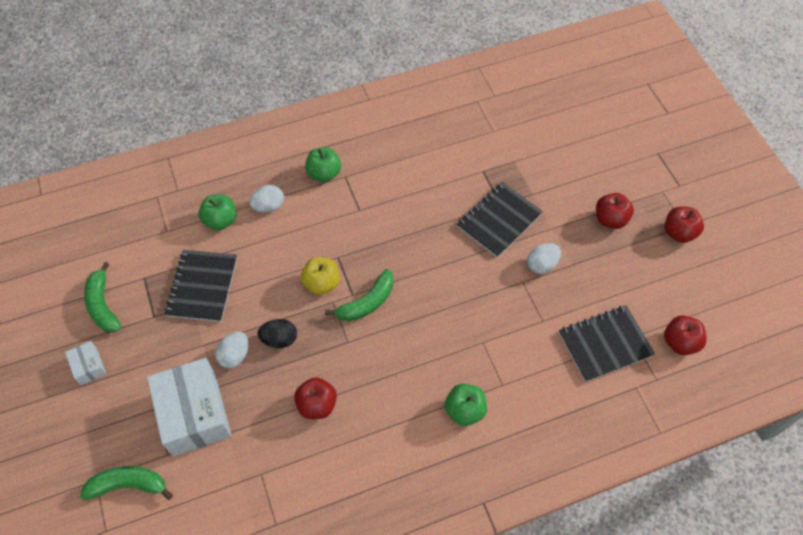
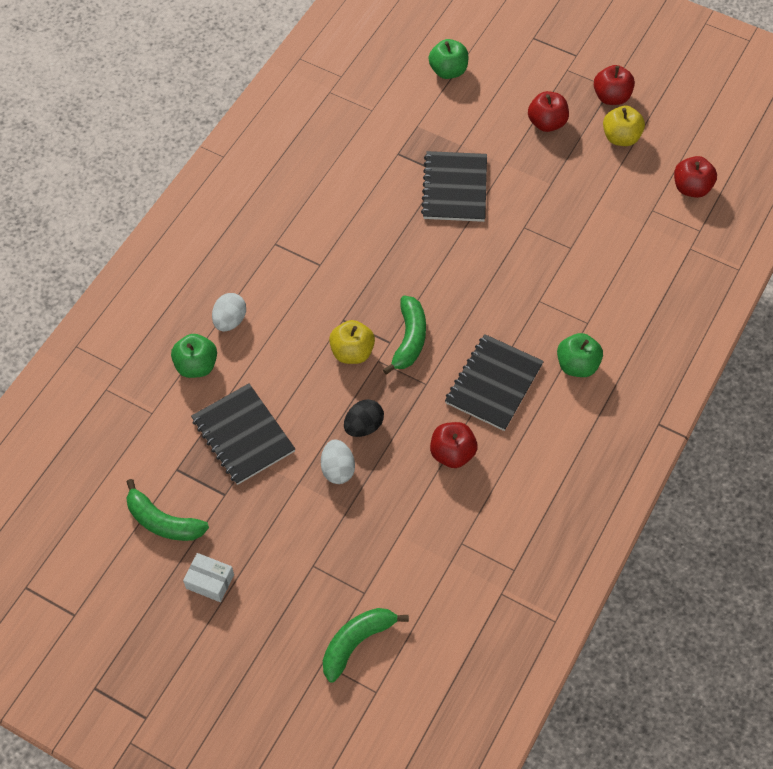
camera: 40 degrees left, 0 degrees up
(194, 414) = (353, 543): white box -> none
(324, 173) = (252, 254): green apple -> green apple (448, 71)
(542, 264) = (526, 201): white egg -> none
(605, 344) = (637, 231): black notebook -> black notebook (494, 384)
(658, 267) = (621, 137): none -> yellow apple

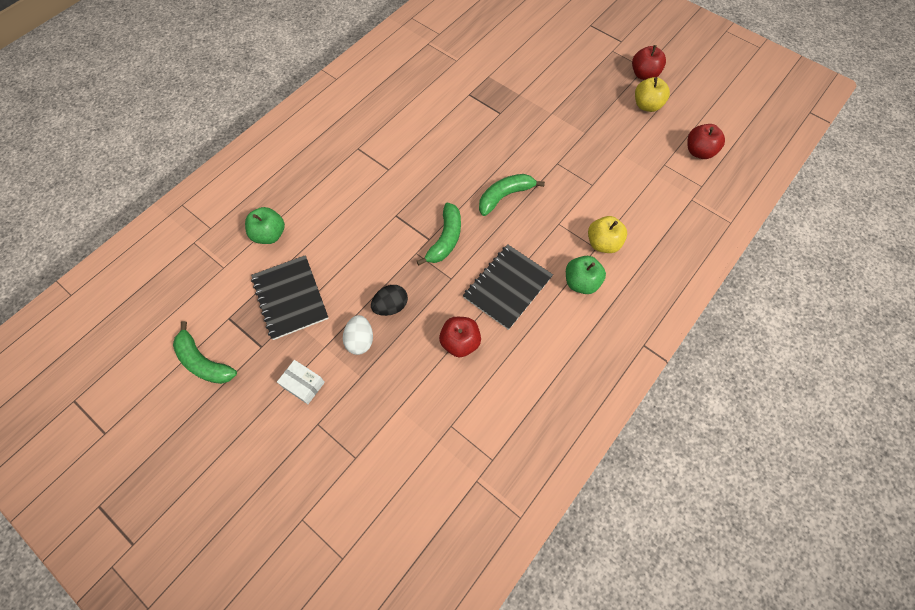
camera: 10 degrees right, 5 degrees up
(210, 581) = (226, 423): white box -> white box (303, 384)
(230, 321) = (306, 202): white egg -> none
(352, 352) = (396, 243): yellow apple -> yellow apple (603, 243)
(356, 642) = (336, 505): green banana -> green banana (504, 196)
(448, 71) = (520, 40): green apple -> none
(455, 188) = (508, 126): black notebook -> none
(547, 123) = (589, 87): red apple -> none

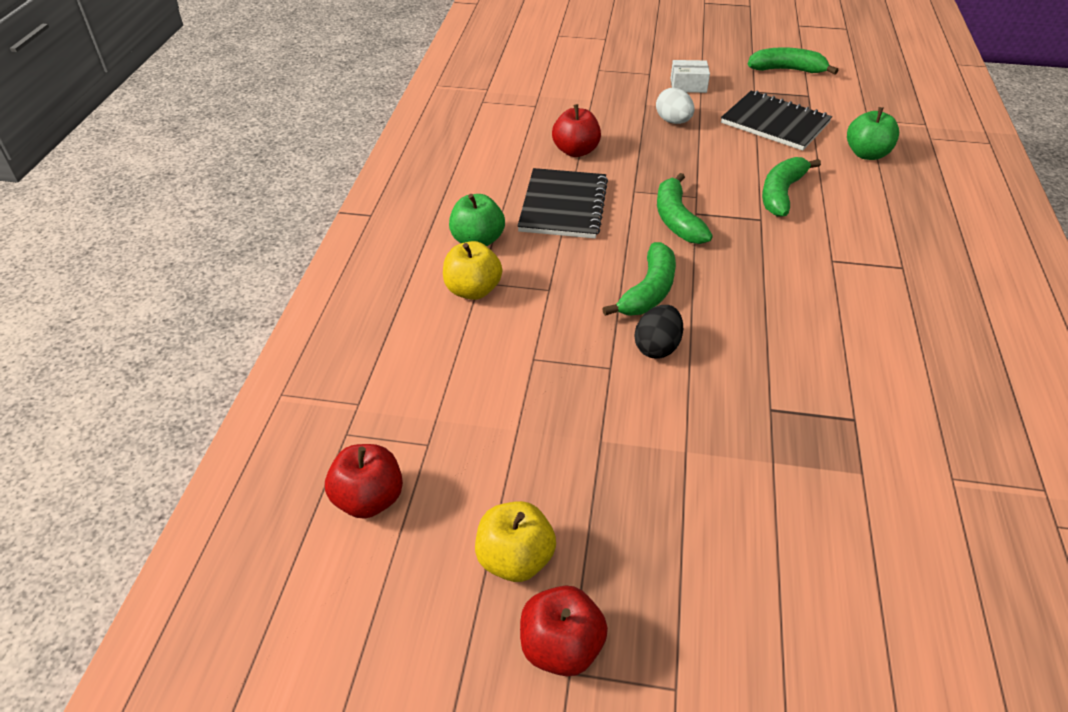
camera: 150 degrees right, 20 degrees down
(362, 228) = (781, 193): none -> green banana
(391, 306) = (672, 150): black egg -> black egg (657, 347)

